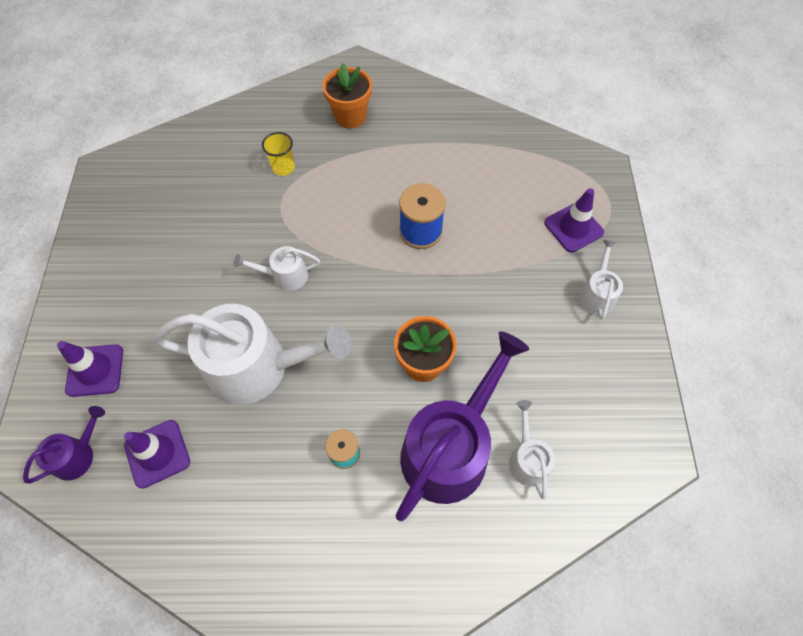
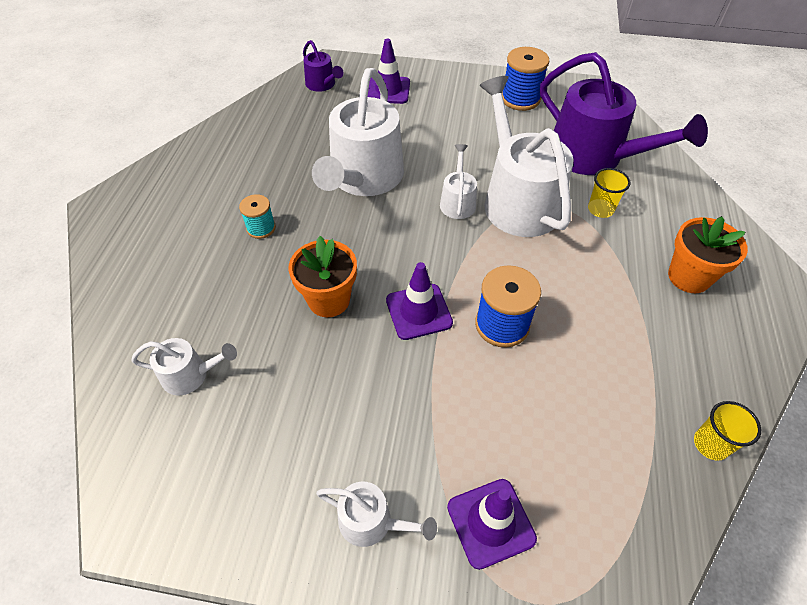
camera: 100 degrees right, 10 degrees down
(118, 233) = (520, 99): none -> blue spool
(157, 453) = (307, 121): purple traffic cone -> purple traffic cone (419, 311)
(278, 227) = (518, 200): none -> white watering can
(450, 448) = (231, 308): purple watering can -> purple watering can (593, 156)
(486, 118) = (710, 444): none -> yellow cup

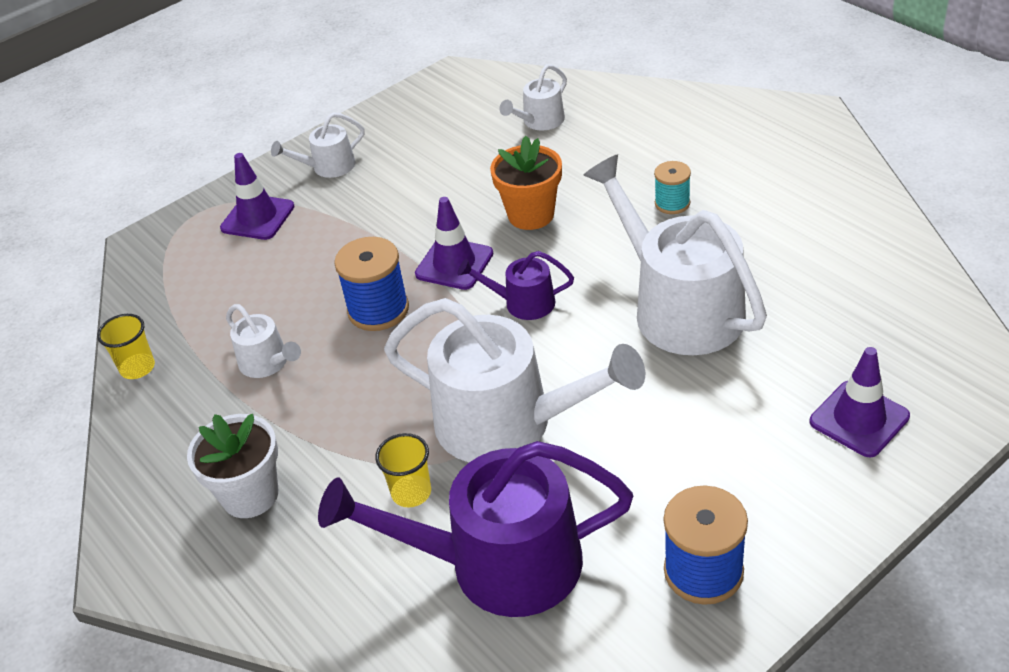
camera: 135 degrees right, 10 degrees down
(322, 84) = (932, 353): purple watering can -> purple watering can (523, 303)
(457, 202) = (560, 367): white watering can -> white watering can (267, 363)
(689, 277) = (250, 495): orange flower pot -> white flower pot

